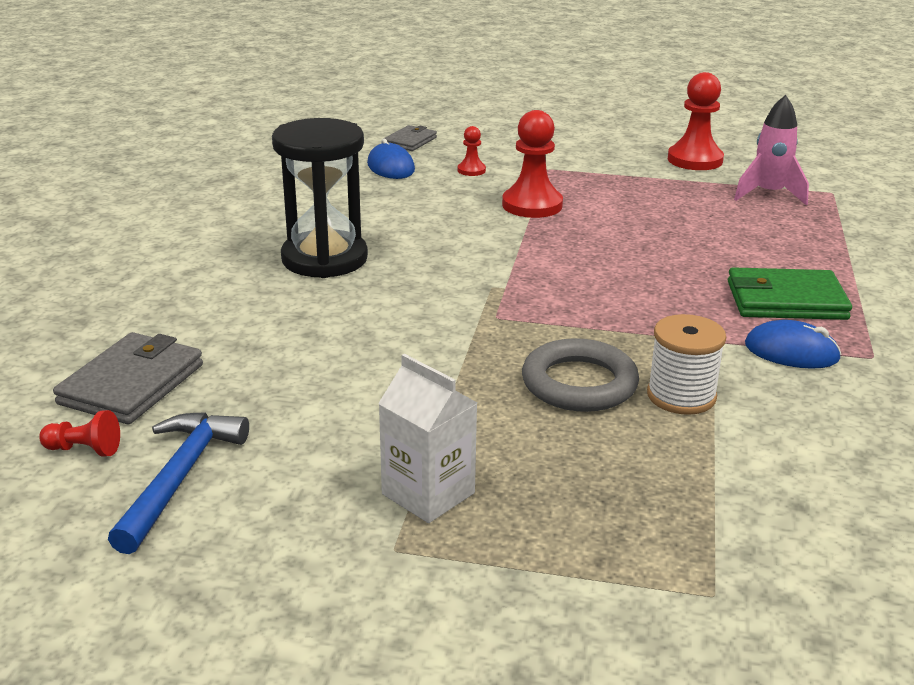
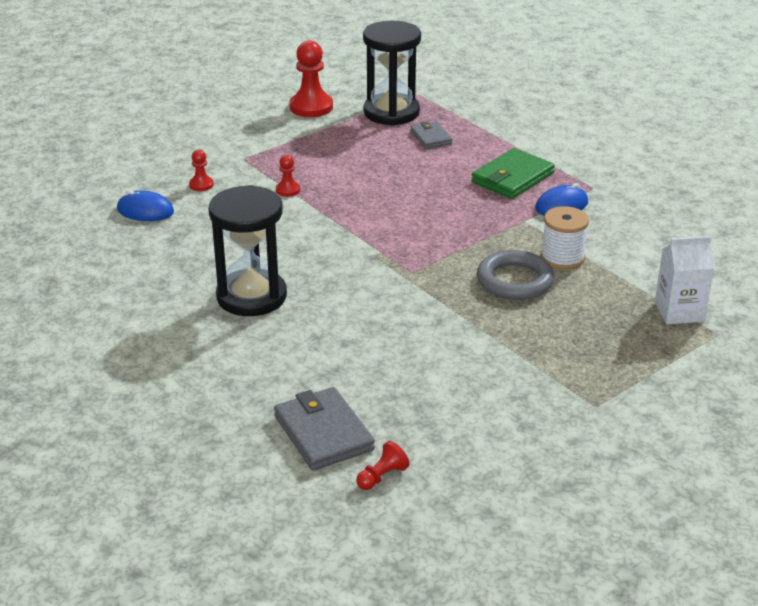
camera: 50 degrees left, 5 degrees up
(180, 477) = (453, 450): blue hammer -> none
(410, 141) = (113, 183): grey wallet -> grey wallet (431, 137)
(428, 493) = (561, 374): white carton -> white carton (679, 311)
(532, 205) = (288, 190): red pawn -> red pawn, size x0.50
(768, 194) = (391, 112): pink rocket -> black hourglass

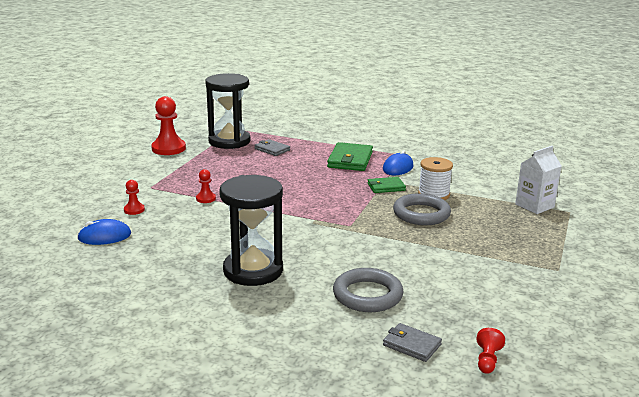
camera: 30 degrees left, 10 degrees down
(323, 433) = (411, 345): grey wallet -> grey wallet, size x0.60
(339, 363) = (367, 295): none -> grey ring
(513, 230) = (386, 187): none -> green wallet

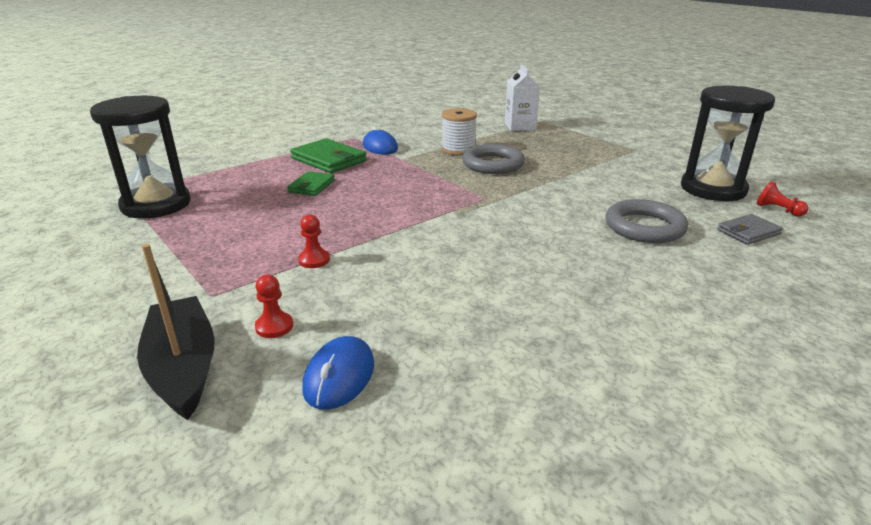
camera: 60 degrees left, 5 degrees up
(91, 202) = (183, 367): none -> black boat
(168, 148) = (94, 250): red pawn -> none
(253, 270) = (552, 274): black hourglass -> black hourglass (713, 189)
(272, 149) = (231, 187): grey wallet -> none
(386, 187) = (417, 162): green wallet -> green wallet (311, 186)

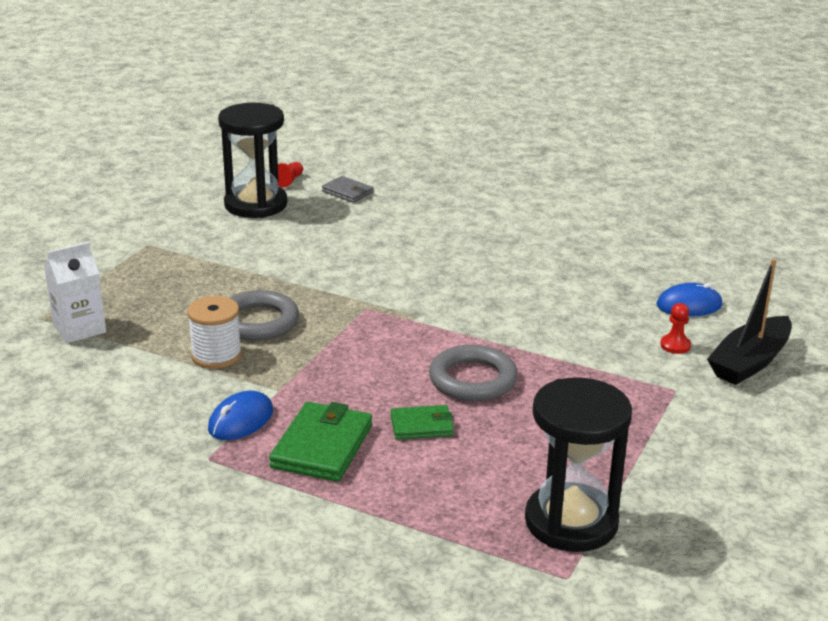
camera: 115 degrees left, 0 degrees up
(314, 260) = (576, 362): red pawn -> none
(644, 227) = (372, 229): grey ring -> grey ring (472, 379)

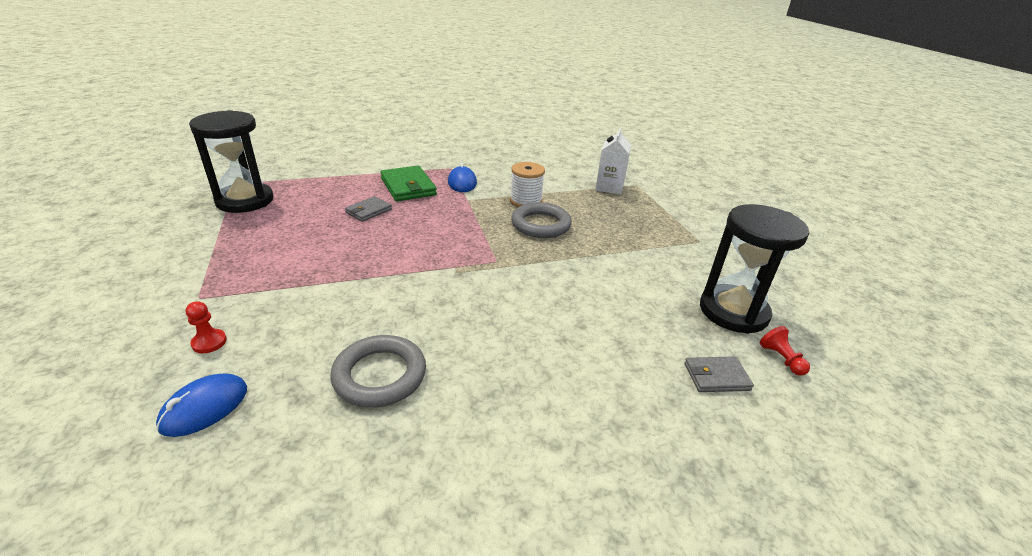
camera: 135 degrees right, 5 degrees up
(422, 426) = (368, 211): green wallet -> grey wallet
(472, 379) = (365, 244): grey ring -> grey ring (380, 375)
(749, 362) = (119, 358): black boat -> none

